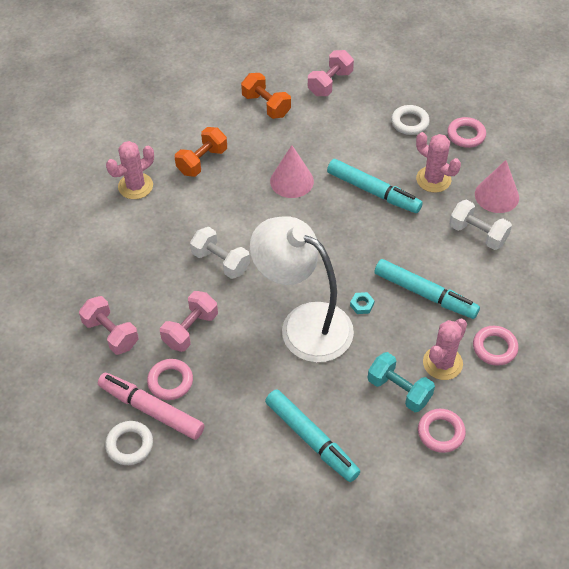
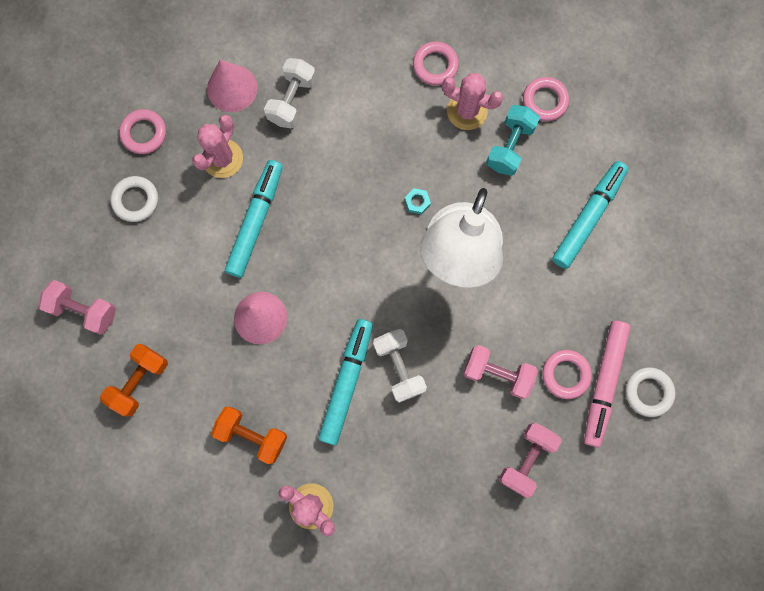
camera: 105 degrees left, 25 degrees up
(221, 262) = (399, 367): white dumbbell -> white dumbbell turned 45 degrees counterclockwise
(425, 294) = (386, 141): turquoise marker -> turquoise marker (346, 382)

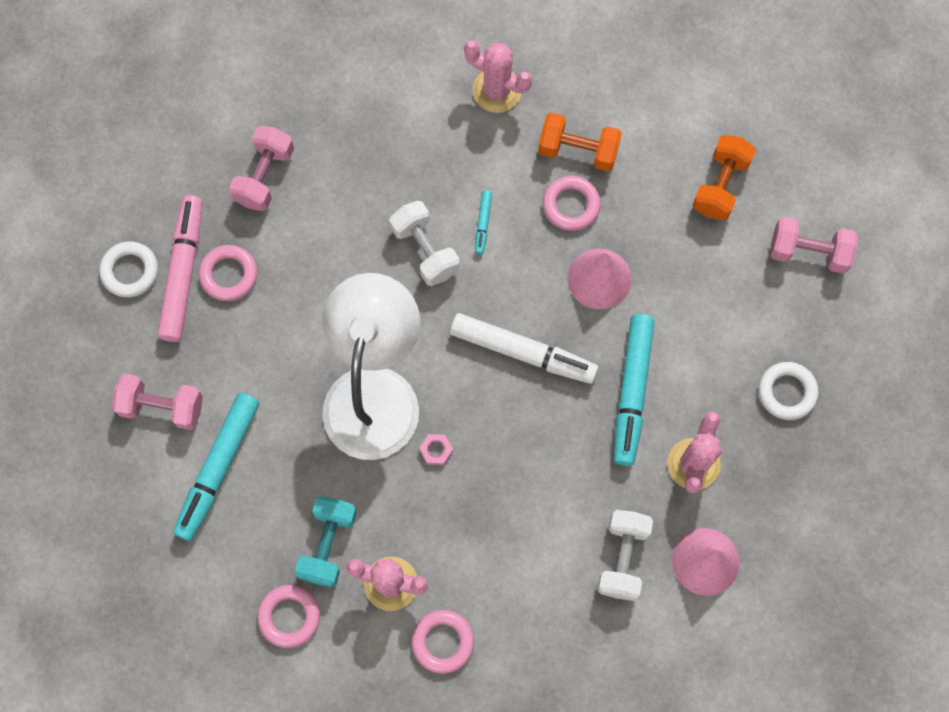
camera: 170 degrees right, 5 degrees down
(144, 133) = (802, 480): pink ring -> pink ring (571, 205)
(335, 267) = (523, 352): none -> white marker
(346, 382) = (483, 224): turquoise marker -> turquoise marker, size x0.45
(417, 202) = (436, 450): turquoise nut -> pink nut
(497, 373) = (309, 262): pink dumbbell -> pink dumbbell (162, 407)

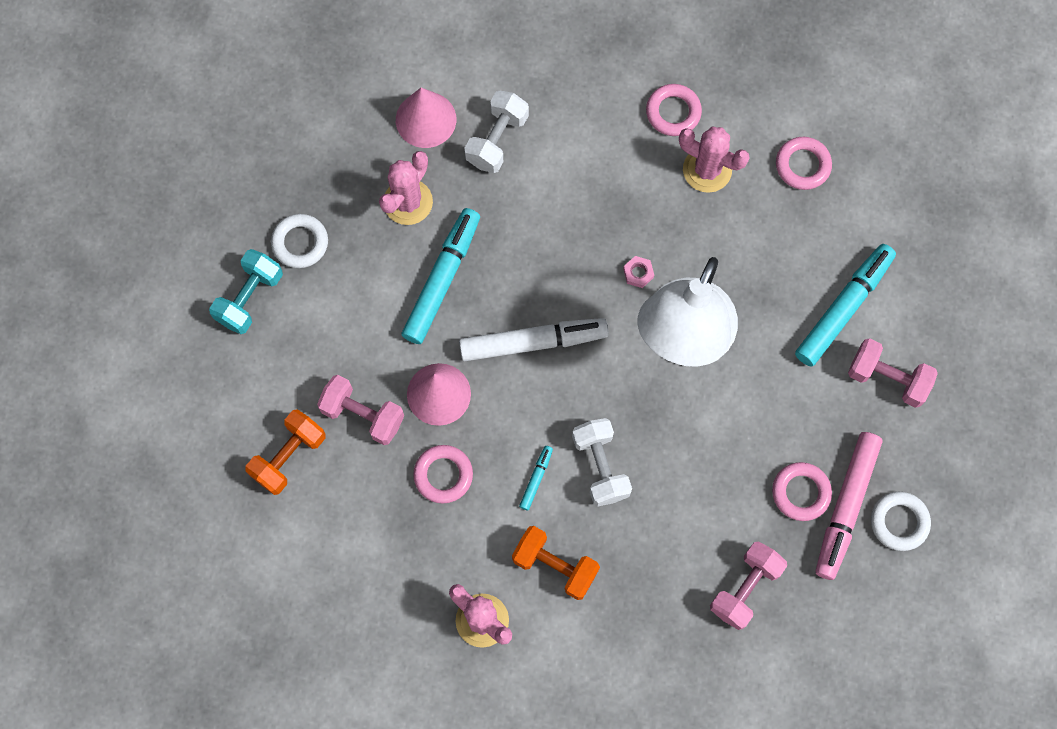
camera: 165 degrees left, 0 degrees up
(328, 544) = (755, 216): turquoise dumbbell -> turquoise dumbbell (250, 298)
(523, 352) = (533, 342): white marker -> white marker turned 135 degrees clockwise
(578, 150) = (418, 531): orange dumbbell -> orange dumbbell (555, 566)
(808, 252) = (229, 367): pink dumbbell -> pink dumbbell (363, 415)

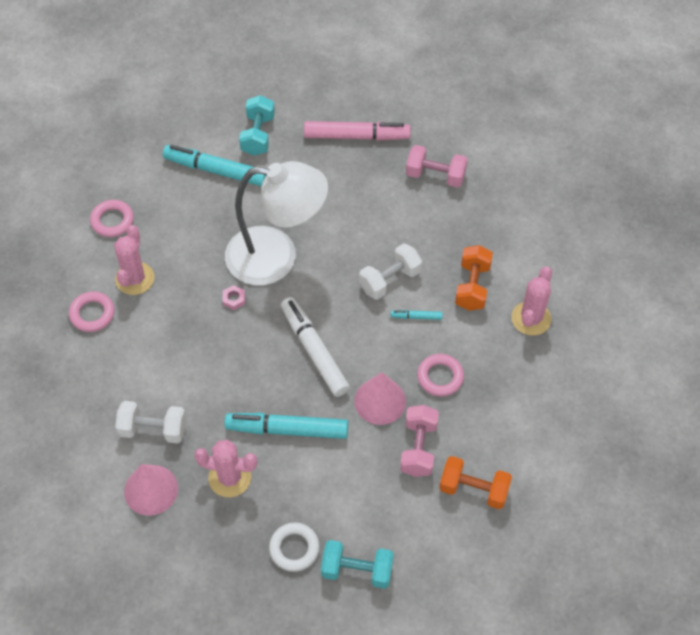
camera: 110 degrees left, 15 degrees down
(800, 492) = (357, 162): pink ring -> none
(887, 378) = (258, 135): pink dumbbell -> turquoise dumbbell
(899, 522) = (354, 107): white ring -> none

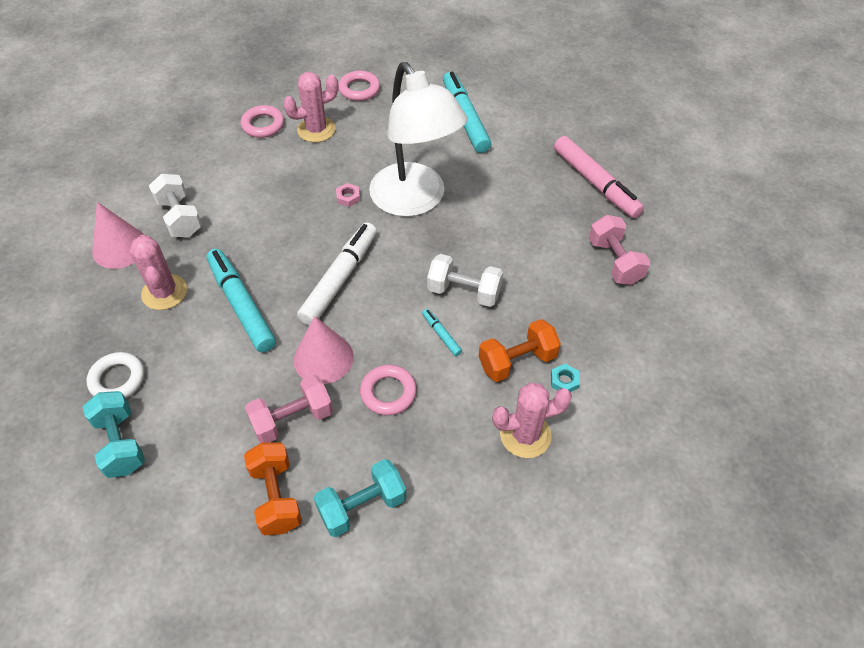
camera: 55 degrees right, 5 degrees down
(258, 135) = (527, 123): turquoise dumbbell -> turquoise dumbbell (362, 506)
(507, 270) = (564, 381): none -> turquoise nut

